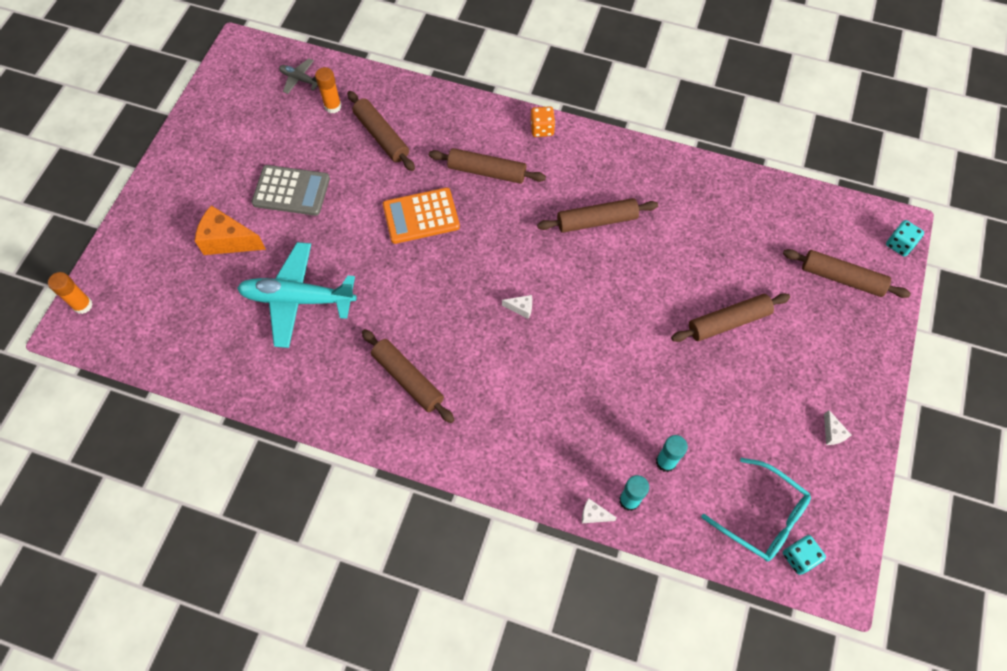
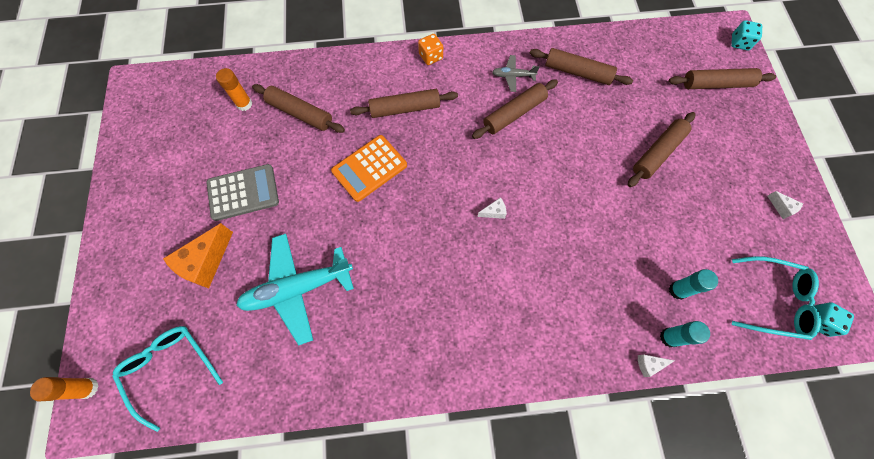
camera: 25 degrees left, 5 degrees up
(156, 319) = (170, 368): none -> turquoise glasses
(228, 241) = (206, 262): orange cheese -> orange cheese turned 45 degrees counterclockwise
(300, 79) = (203, 92): grey plane -> grey plane (513, 76)
(408, 379) = (433, 317): brown rolling pin -> brown rolling pin (577, 72)

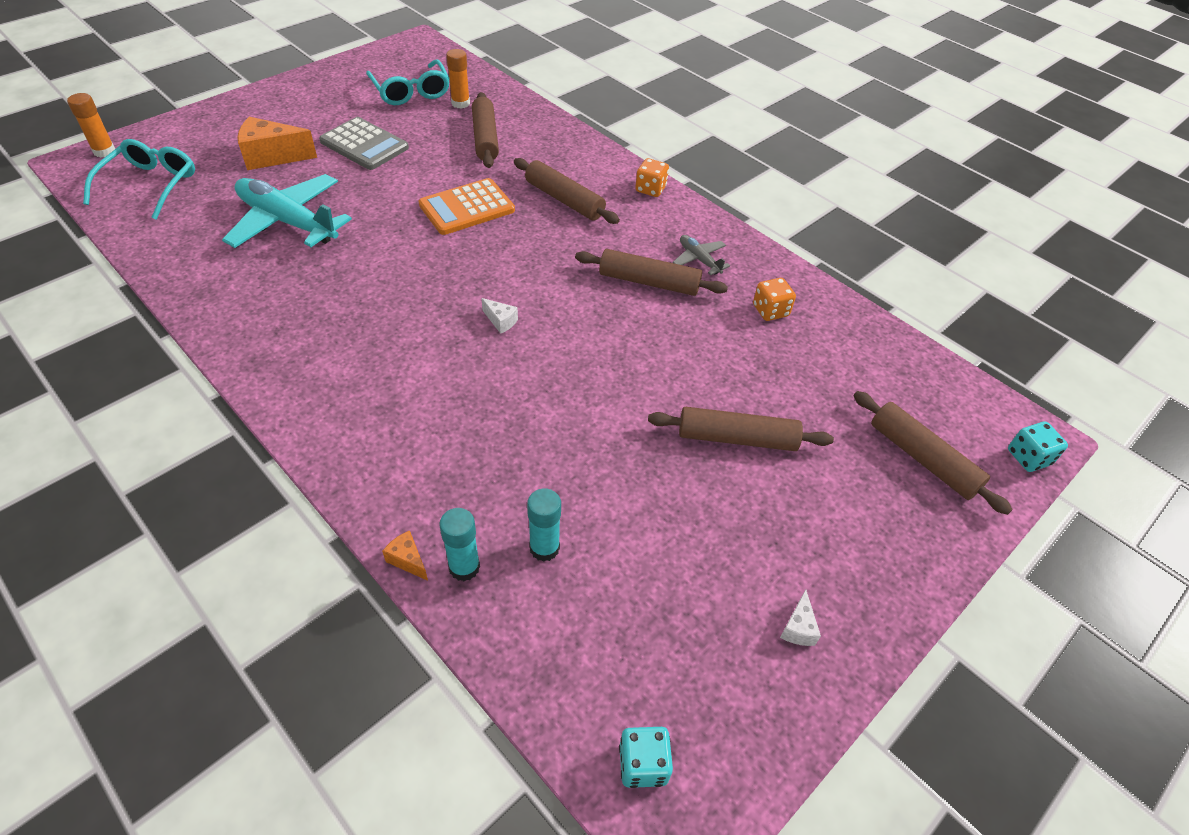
camera: 50 degrees right, 20 degrees down
(369, 168) = (467, 208): orange calculator -> orange calculator turned 45 degrees counterclockwise
(577, 72) = (770, 311): brown rolling pin -> orange dice
(649, 364) = (408, 560): white cheese -> orange cheese
(774, 301) = (627, 682): turquoise glasses -> turquoise glasses (411, 92)

